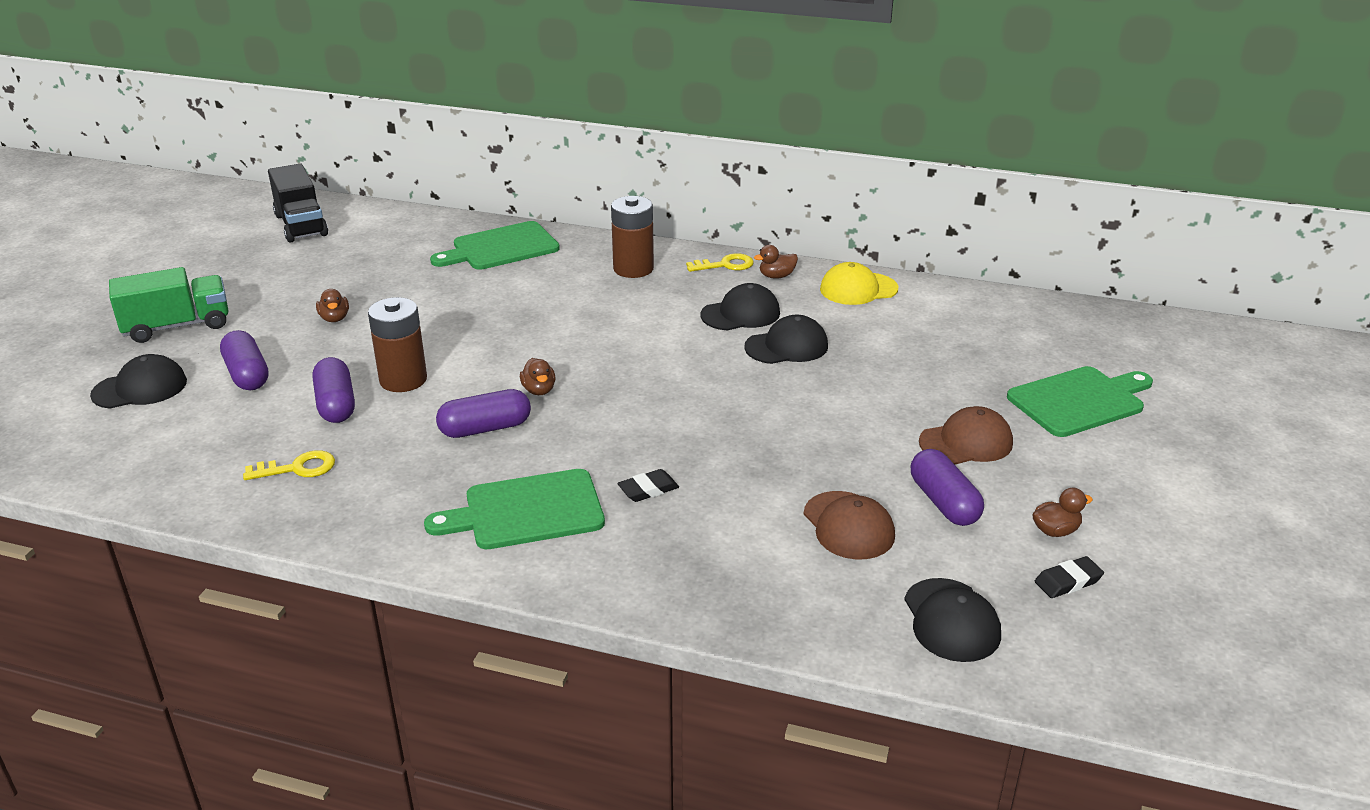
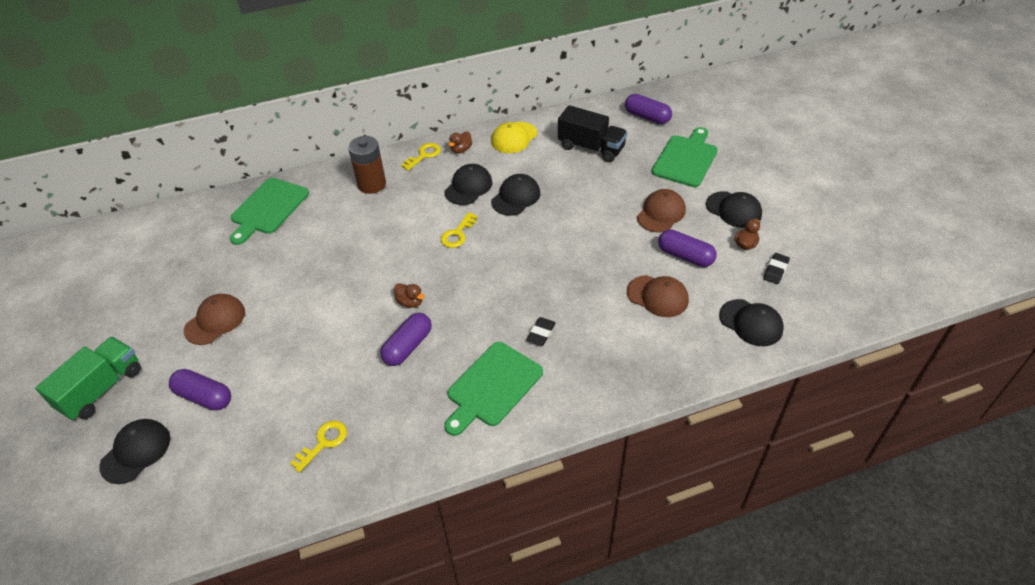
camera: 35 degrees left, 15 degrees up
(301, 225) = (96, 258): black truck -> black truck (591, 148)
(334, 318) = (215, 321): brown duck -> brown cap
(336, 404) = (294, 384): purple capsule -> purple capsule (647, 117)
(403, 380) = (317, 341): brown battery -> none
(671, 352) = (457, 234): none -> yellow key
(1086, 485) = (733, 210): none -> black cap

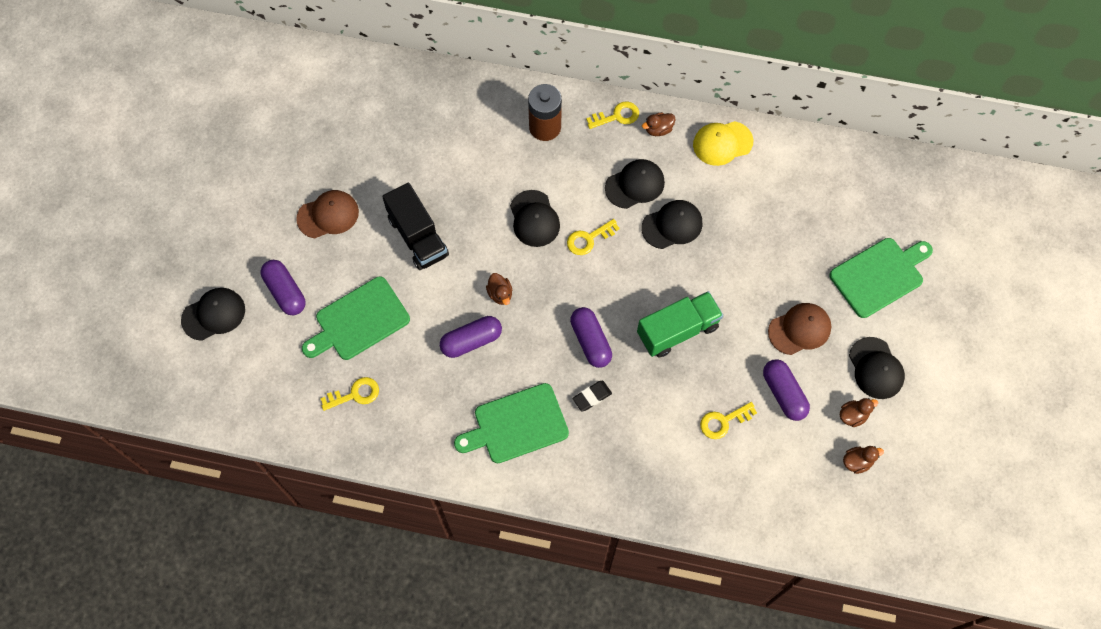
camera: 30 degrees right, 20 degrees up
(101, 389) = (211, 235): green truck -> green truck (677, 330)
(268, 208) = (433, 104): green cutting board -> green cutting board (359, 321)
(591, 148) = (792, 203): black truck -> black truck (418, 237)
(647, 117) = (883, 193): purple capsule -> purple capsule (590, 341)
(657, 296) = (723, 421): brown cap -> yellow key
(751, 323) = (786, 501): black cap -> black cap (534, 219)
(775, 270) = (857, 462): black eraser -> brown duck

